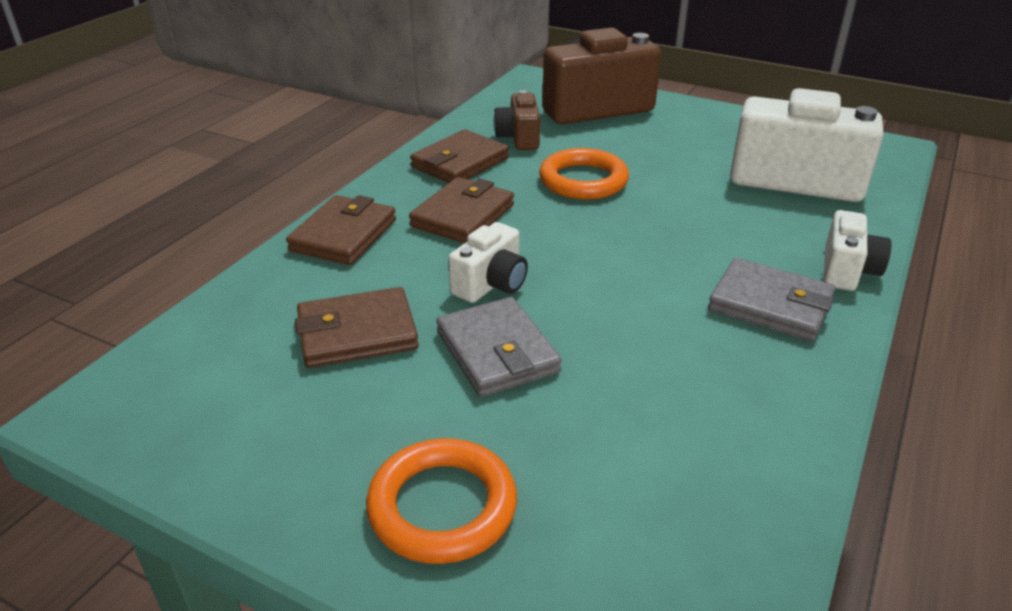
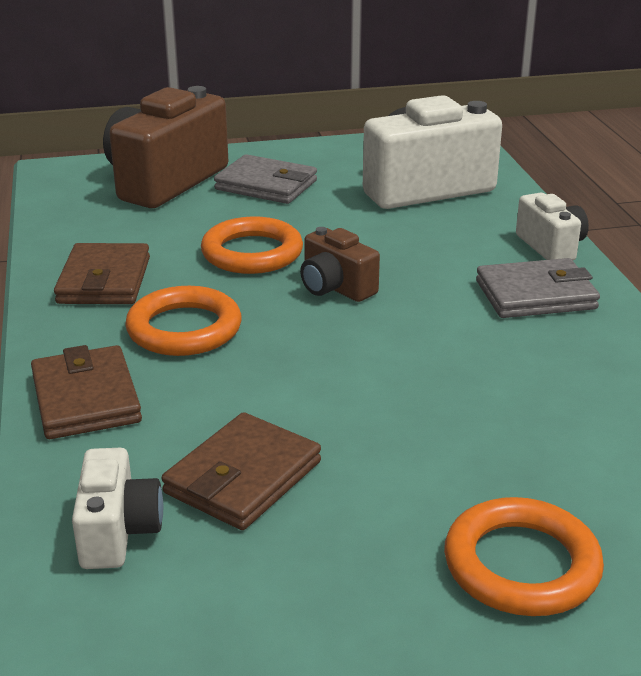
camera: 40 degrees left, 5 degrees down
(463, 216) = (184, 329): brown wallet -> orange ring
(491, 284) = (302, 377): white camera -> white camera (118, 532)
(497, 352) = (390, 429): grey wallet -> grey wallet (266, 185)
(519, 138) = (131, 235): brown camera -> brown camera (335, 288)

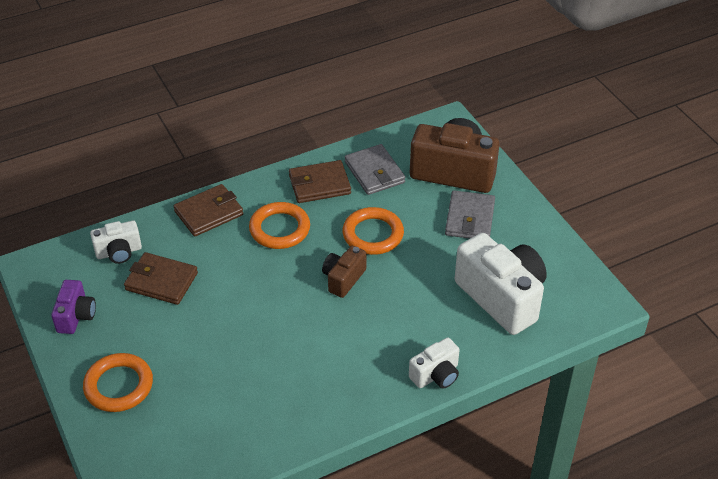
camera: 75 degrees right, 15 degrees up
(289, 621) = (76, 316): none -> purple camera
(535, 295) = (365, 372): grey wallet -> grey wallet (374, 172)

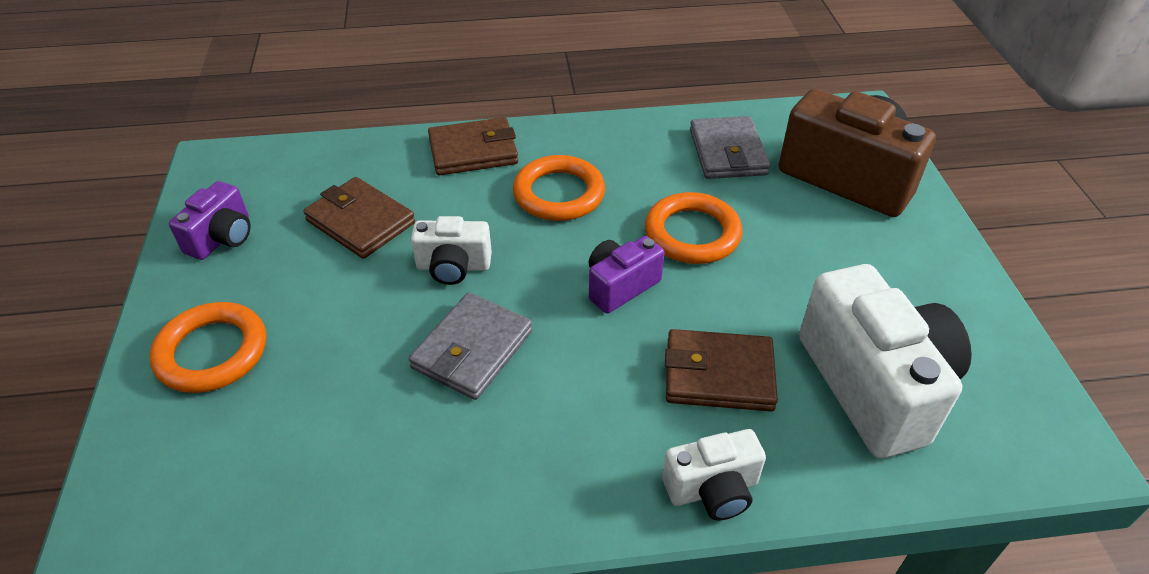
camera: 20 degrees right, 0 degrees up
(119, 252) = (329, 171): white camera -> white camera (453, 266)
(319, 185) = (642, 150): brown wallet -> brown wallet (718, 374)
(343, 279) = (620, 286): brown camera -> purple camera
(469, 219) = (854, 248): grey wallet -> grey wallet (472, 349)

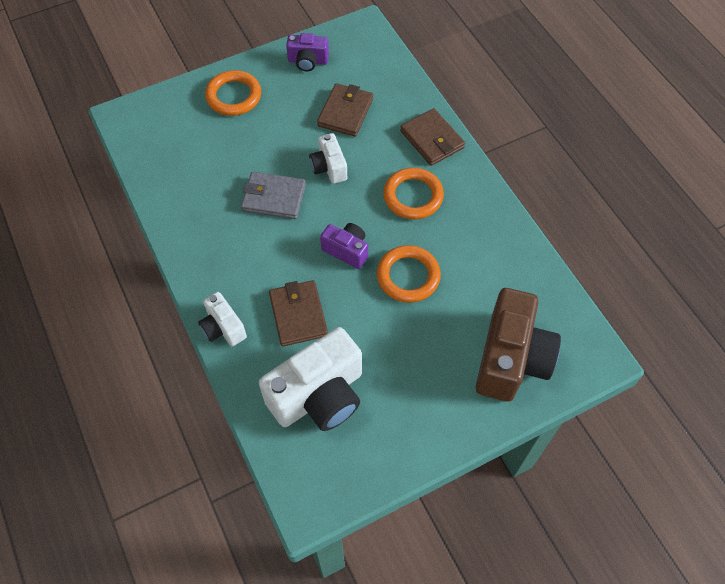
camera: 70 degrees right, 15 degrees up
(727, 152) = (502, 278): grey wallet -> none

